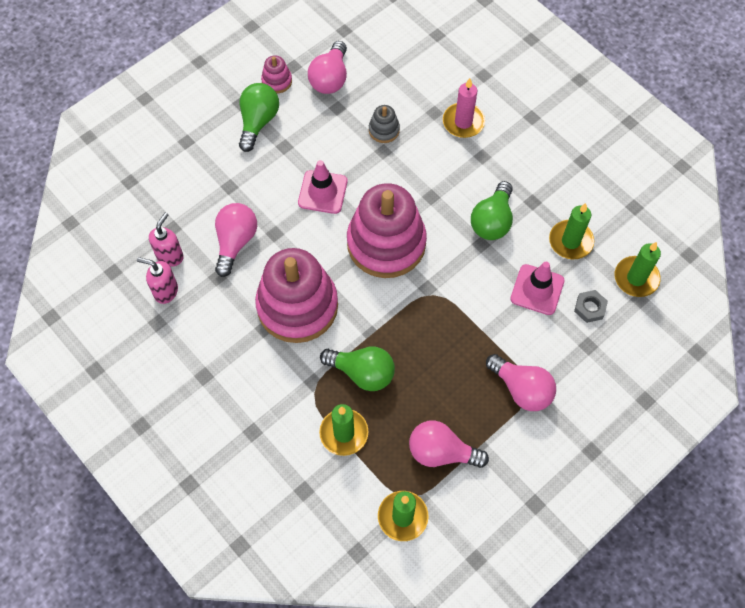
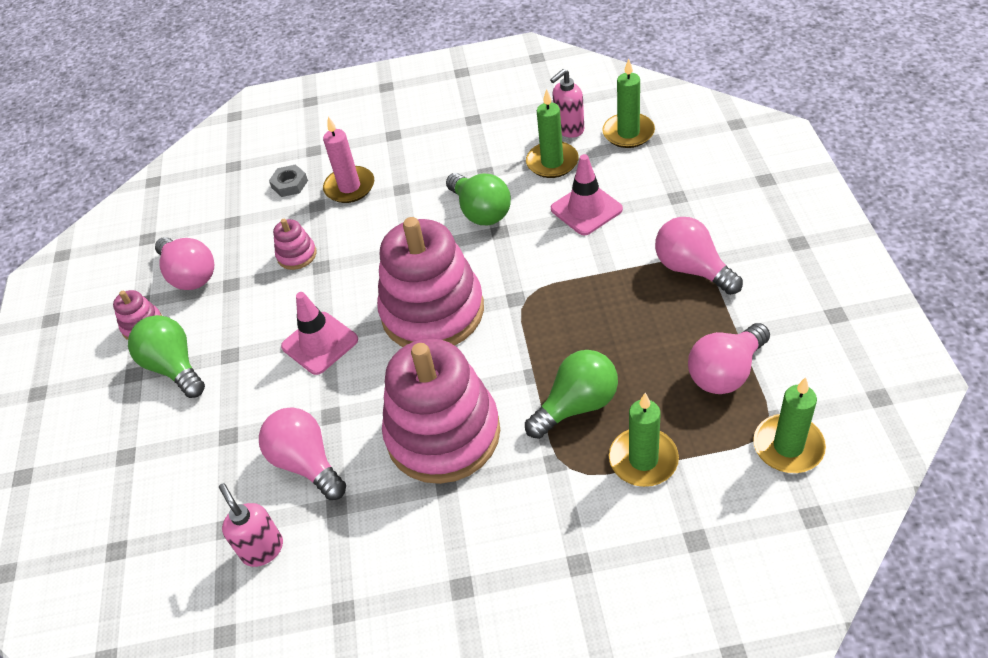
camera: 50 degrees left, 15 degrees down
(165, 291) = (307, 579): pink soap dispenser -> pink soap dispenser (569, 129)
(384, 130) = (297, 255): grey stacking toy -> pink stacking toy
(521, 389) = (692, 269): pink light bulb -> pink light bulb turned 120 degrees counterclockwise
(590, 308) = (636, 178): grey nut -> grey nut (289, 184)

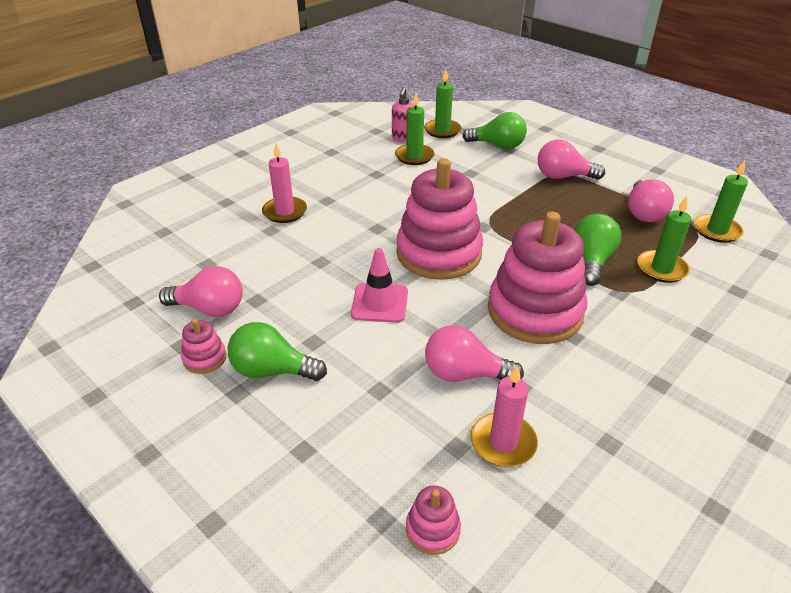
camera: 45 degrees left, 10 degrees down
(262, 549) = (503, 442): pink soap dispenser -> pink candle
(289, 184) = (231, 226): grey nut -> none
(297, 255) = (292, 262): pink stacking toy -> pink stacking toy (432, 529)
(481, 211) = (400, 193): green light bulb -> green light bulb (497, 146)
(586, 209) = (466, 171): pink traffic cone -> none

